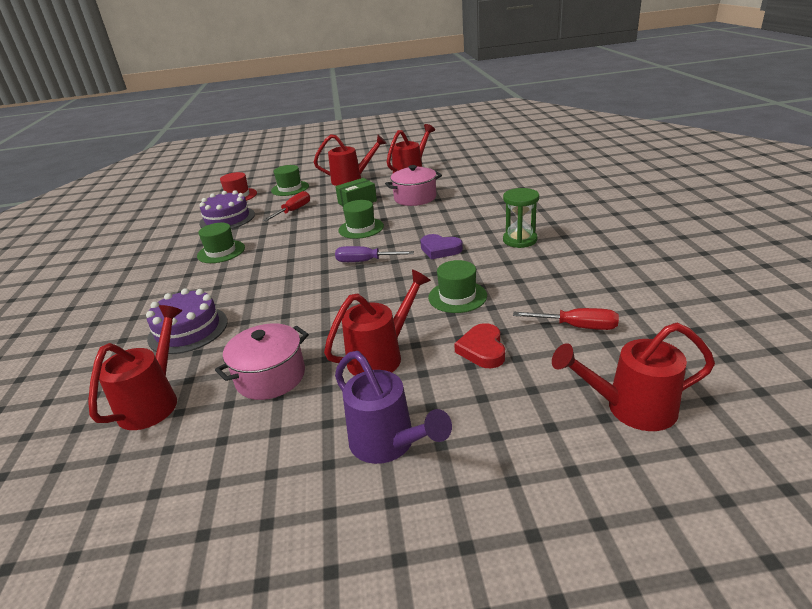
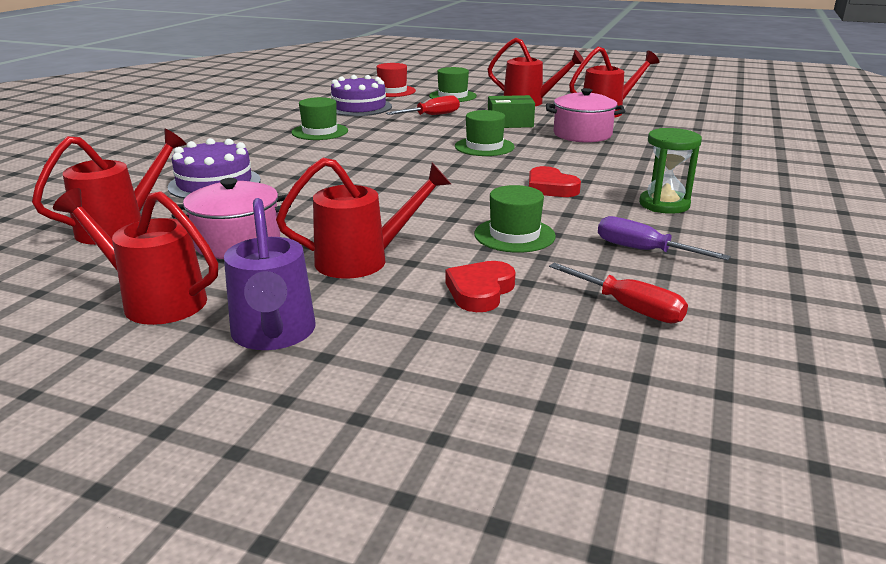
camera: 25 degrees right, 5 degrees down
(365, 261) = (451, 176): purple screwdriver -> purple screwdriver (643, 250)
(440, 249) = (550, 188): purple heart -> red heart
(631, 408) = (593, 411): red watering can -> red watering can (155, 301)

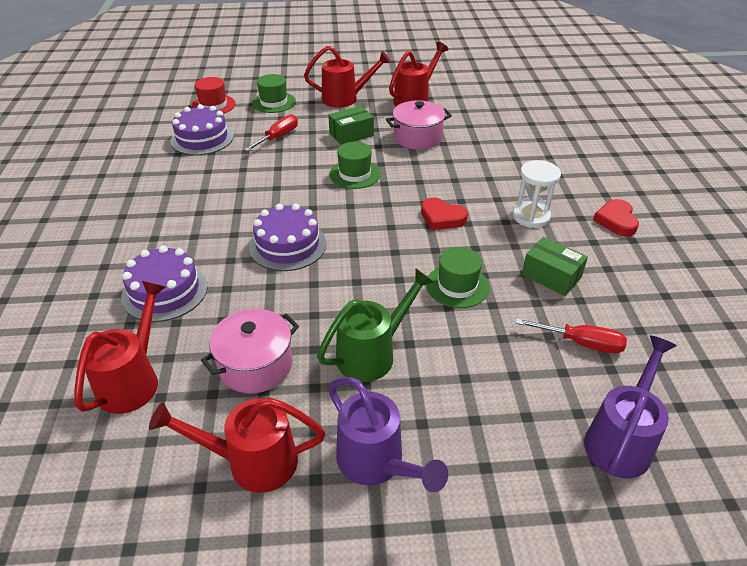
camera: 25 degrees left, 15 degrees up
(320, 132) = (197, 186): green hat -> none
(361, 177) = (287, 245): none -> purple cake
(362, 260) = (372, 354): red watering can -> green watering can
(480, 291) = (479, 359): red heart -> red heart (616, 221)
(599, 399) = (621, 440): none -> purple watering can
(643, 250) = (551, 276): purple screwdriver -> green box
(664, 204) = (531, 216): green hourglass -> white hourglass

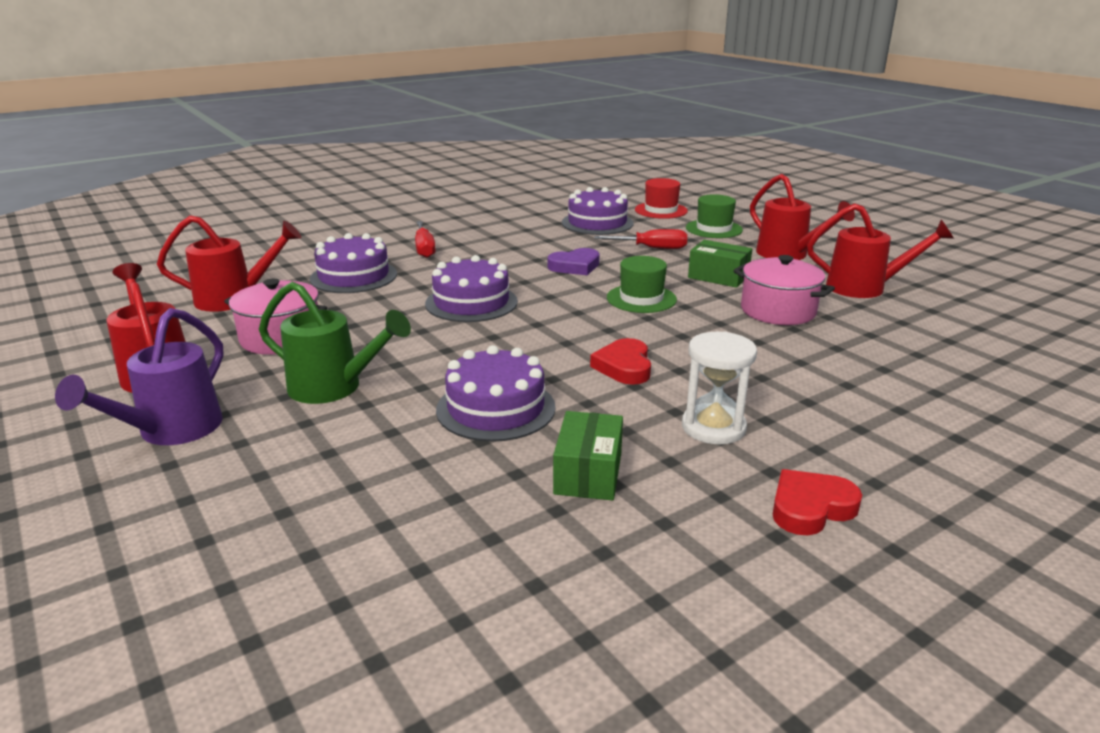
camera: 60 degrees right, 15 degrees down
(273, 178) = (575, 266): none -> purple heart
(457, 286) = (496, 408): green hat -> purple cake
(581, 343) = (458, 529): red screwdriver -> red screwdriver (424, 249)
(621, 440) = (272, 605): purple watering can -> none

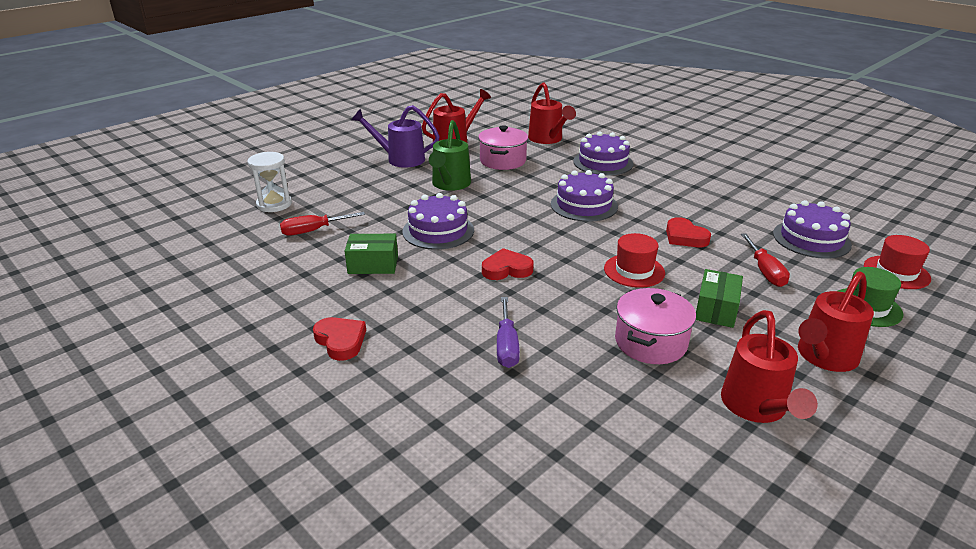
camera: 80 degrees right, 5 degrees up
(424, 249) = (673, 176): red screwdriver -> red screwdriver (313, 231)
(575, 266) = (685, 237): purple heart -> red heart
(641, 299) = (634, 271): green hat -> red hat
(713, 427) = (430, 306): white hourglass -> white hourglass (274, 204)
(797, 383) = (506, 346): none -> purple screwdriver

